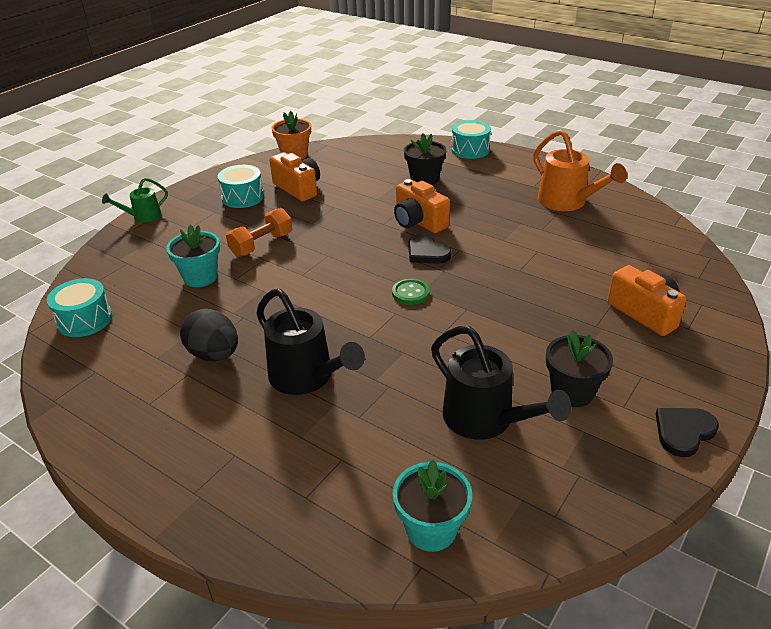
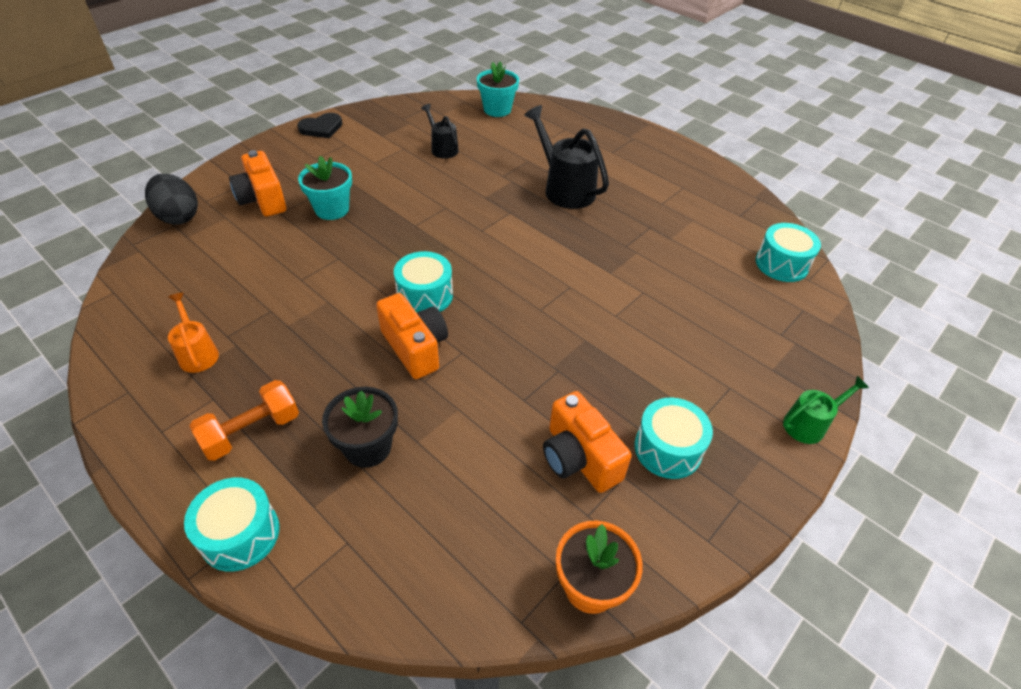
camera: 175 degrees left, 10 degrees up
(200, 277) = (683, 299): turquoise flower pot -> turquoise flower pot (332, 209)
(214, 354) = (643, 215): black egg -> black egg (178, 216)
(261, 245) = (621, 338): orange dumbbell -> orange dumbbell (251, 431)
(410, 293) = (461, 248): green button -> none
(427, 252) = (425, 295): black heart -> turquoise drum
(486, 420) = (442, 148): black watering can -> black watering can, size x0.57
(568, 202) = (197, 353): orange watering can -> orange watering can, size x0.57
(572, 392) = (373, 155): black flower pot -> none

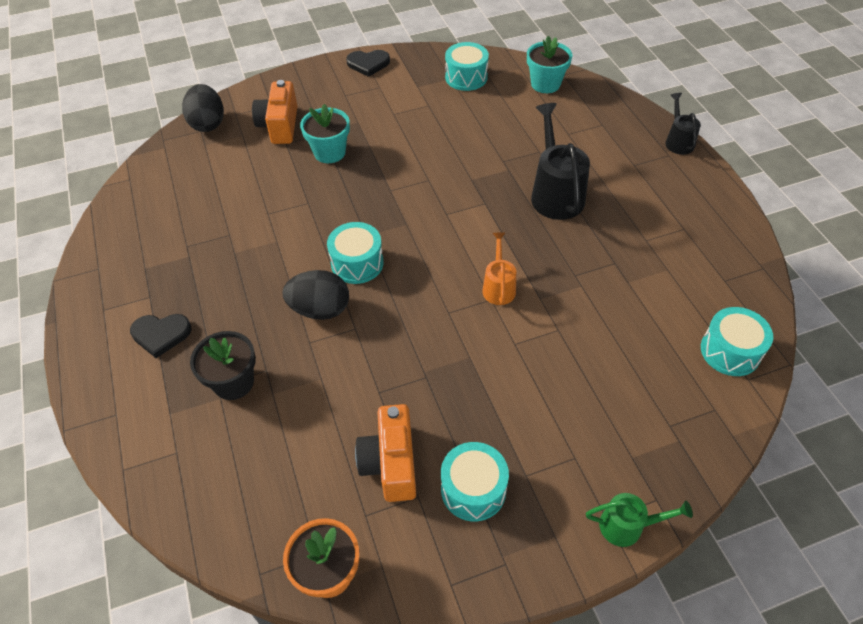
camera: 30 degrees right, 5 degrees up
(197, 353) = (159, 253): orange watering can -> orange watering can (498, 286)
(240, 534) = (111, 413): turquoise drum -> turquoise drum (466, 77)
(251, 431) = (161, 334): orange dumbbell -> black heart
(415, 347) = (320, 309): orange camera -> black egg
(442, 148) = (464, 115): black watering can -> black watering can (678, 141)

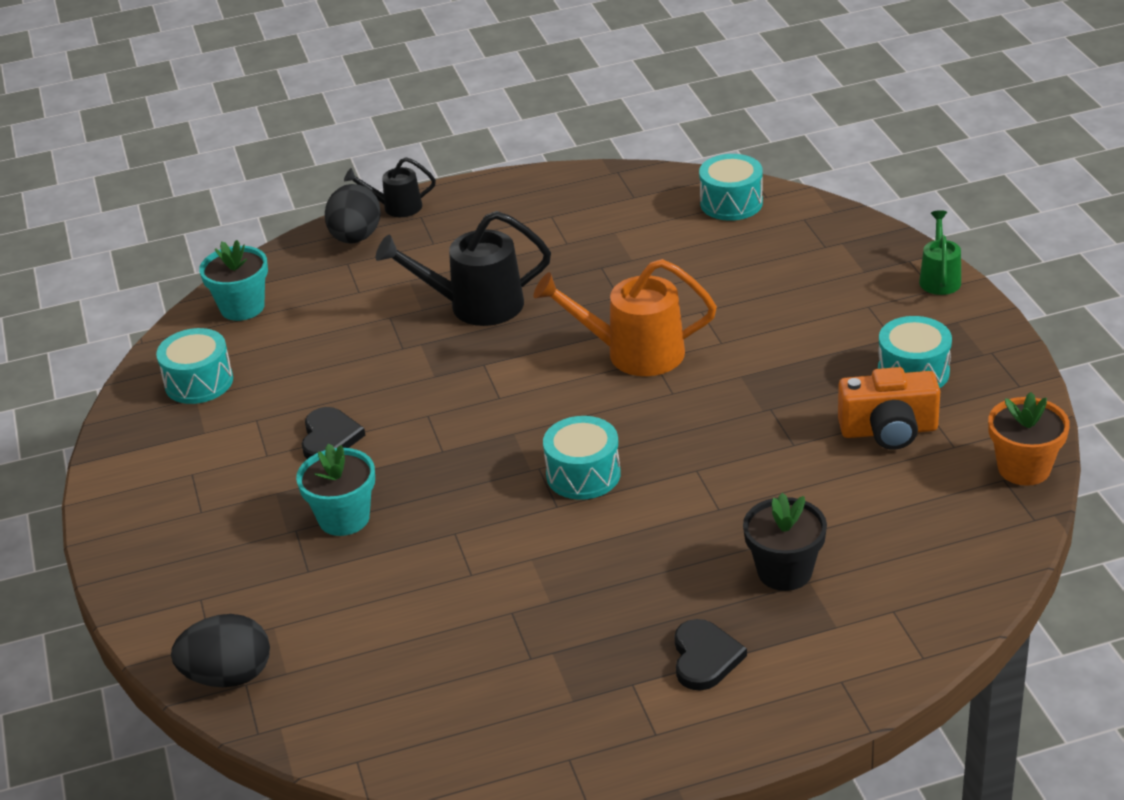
camera: 85 degrees left, 15 degrees down
(279, 126) = (261, 582): orange camera -> none
(320, 309) = (664, 503): black egg -> black egg (356, 238)
(368, 64) = (122, 489): black heart -> black heart (329, 437)
(498, 286) = (633, 353): orange watering can -> orange watering can, size x1.76

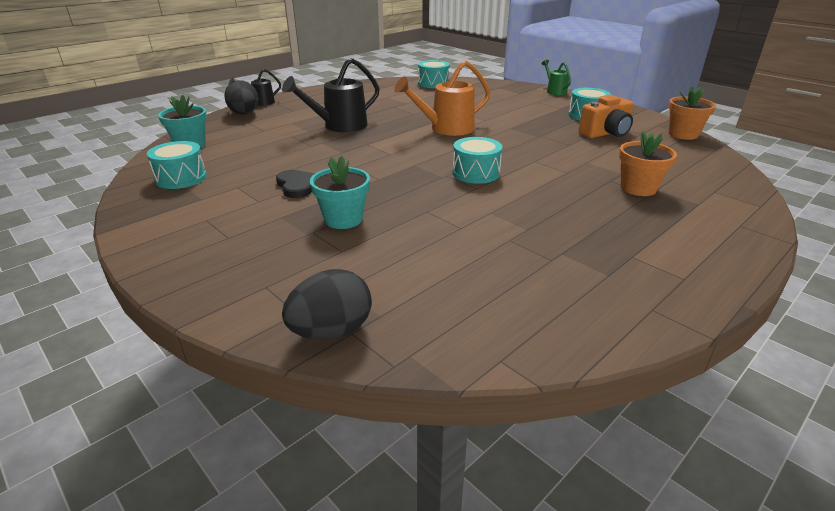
camera: 30 degrees left, 5 degrees down
(705, 657) = (654, 233): black heart -> none
(784, 571) = (638, 188): black flower pot -> orange flower pot

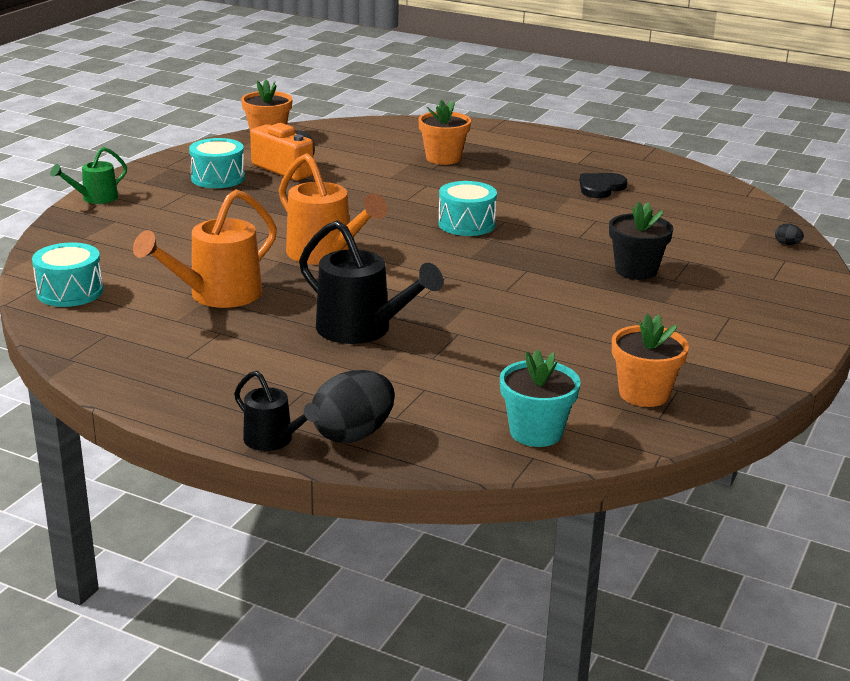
camera: 110 degrees left, 5 degrees down
(181, 178) = (644, 394): turquoise drum -> orange flower pot
(297, 186) = (589, 310): black heart -> black heart (600, 188)
(331, 331) = (787, 244): black egg -> black egg, size x0.42
(343, 219) = (636, 270): turquoise flower pot -> black flower pot
(408, 104) = (216, 295): none -> orange watering can

